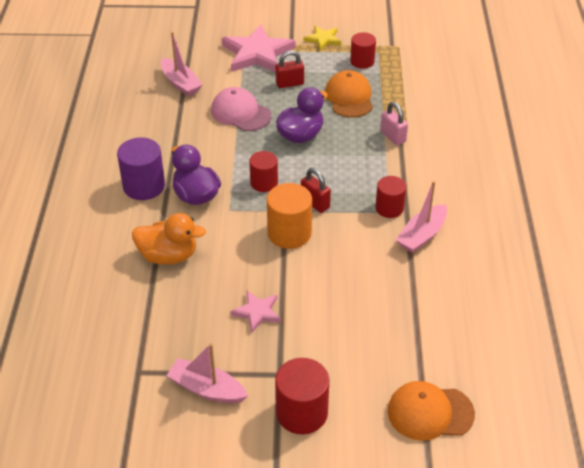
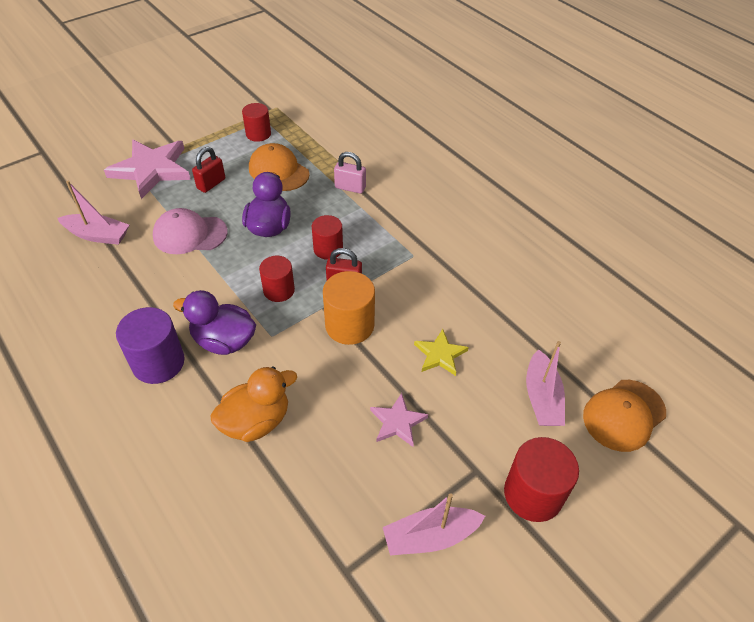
camera: 40 degrees left, 5 degrees up
(323, 39) = (203, 130): yellow star -> yellow star (440, 355)
(389, 208) = (410, 252): red cylinder -> red cylinder (328, 249)
(422, 235) = (459, 261): pink boat -> pink boat (542, 398)

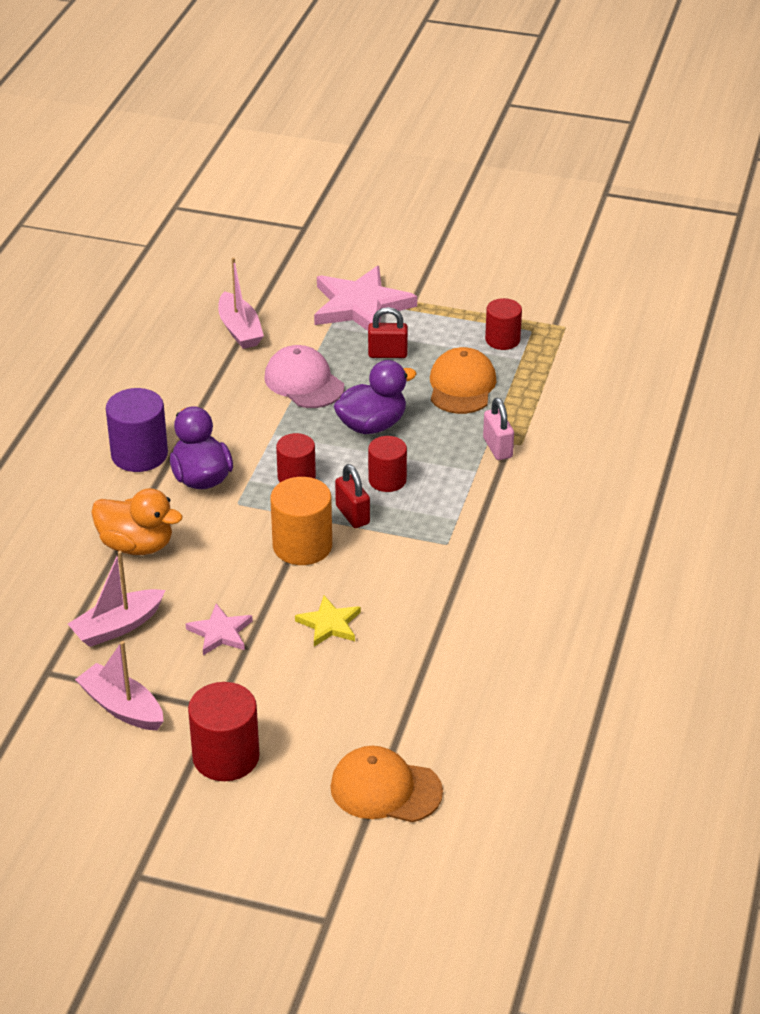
camera: 55 degrees right, 10 degrees down
(542, 398) = (347, 719): pink boat -> pink boat (117, 627)

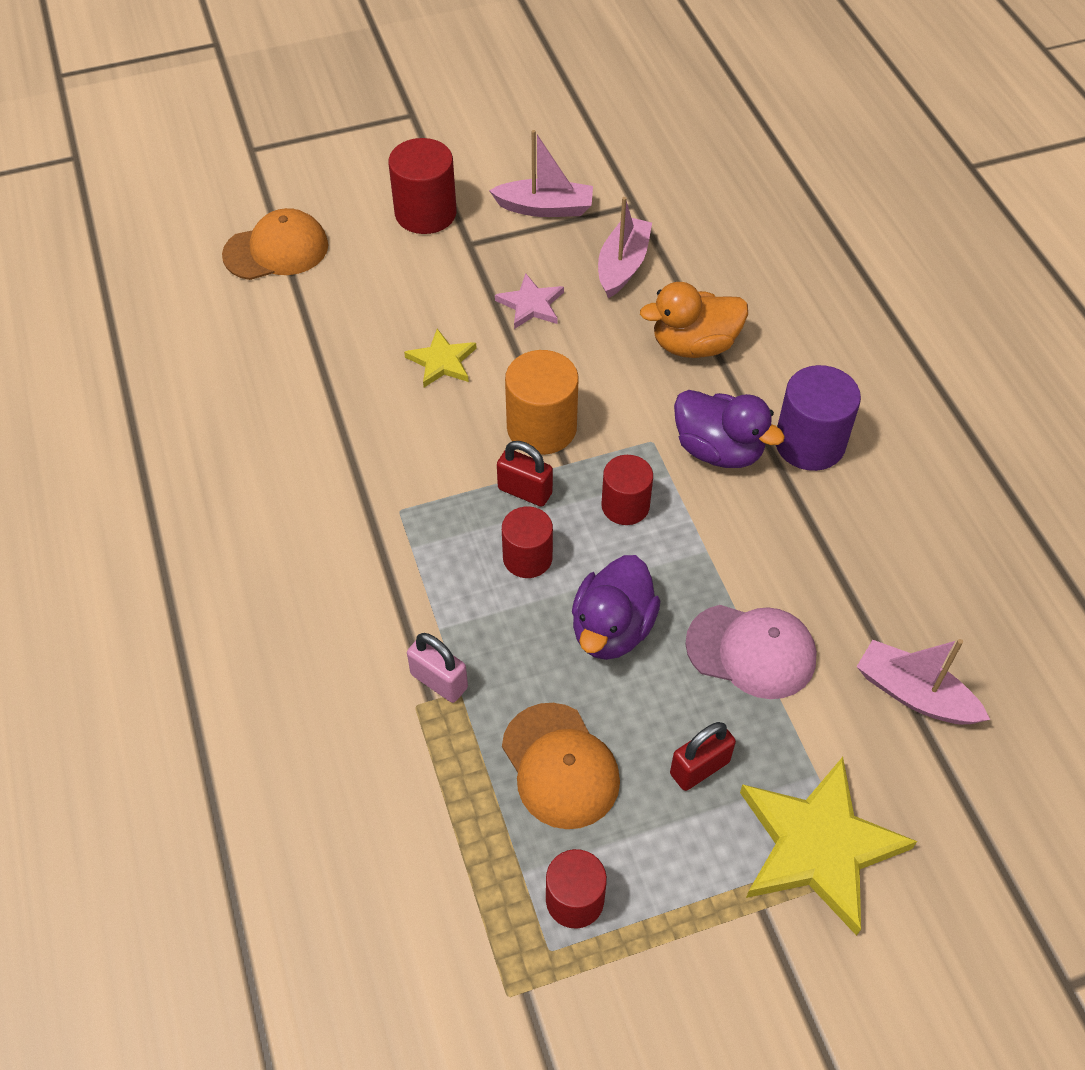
camera: 145 degrees right, 15 degrees up
(361, 306) = (818, 846): pink star -> yellow star

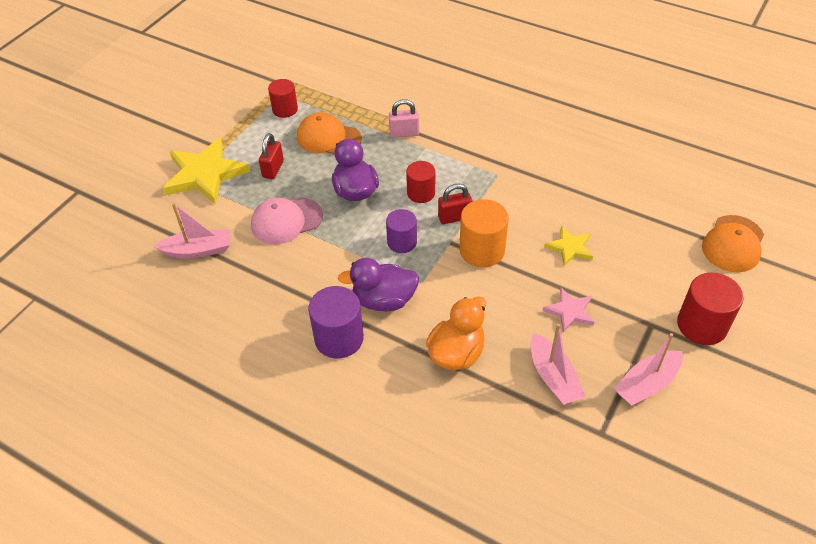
camera: 140 degrees right, 5 degrees down
(625, 506) = (402, 242): red cylinder -> purple cylinder

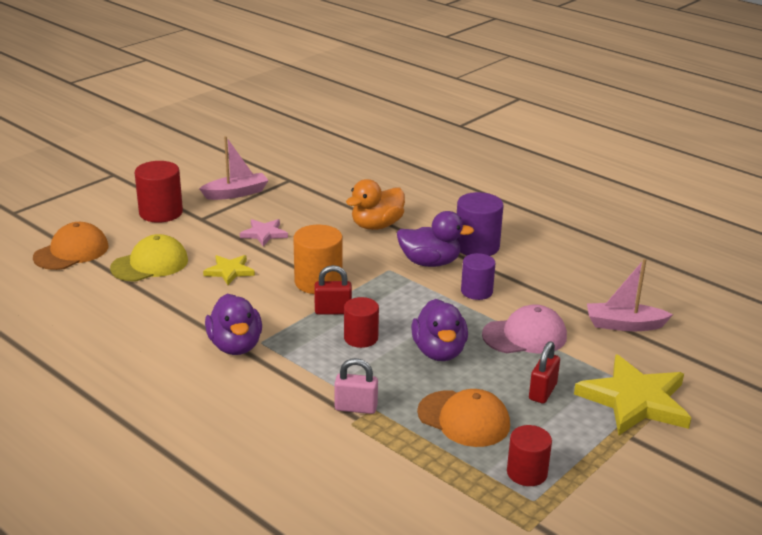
camera: 170 degrees left, 20 degrees down
(402, 242) = (398, 299): purple cylinder -> purple cylinder (476, 291)
(514, 167) = (235, 346): none -> purple duck
(553, 377) = (305, 205): pink boat -> none
(648, 242) = (150, 264): none -> yellow cap

